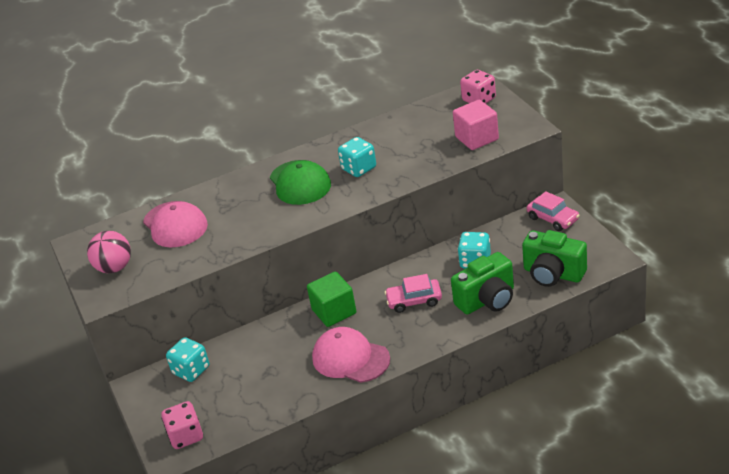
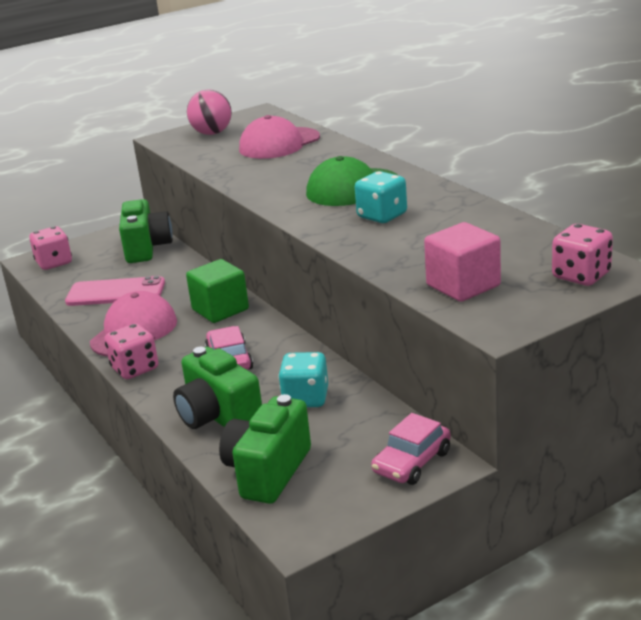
camera: 80 degrees right, 10 degrees down
(191, 370) = (147, 248): turquoise dice -> green camera
(273, 380) = (116, 292): none -> pink phone
(410, 350) = (135, 368): none -> pink dice

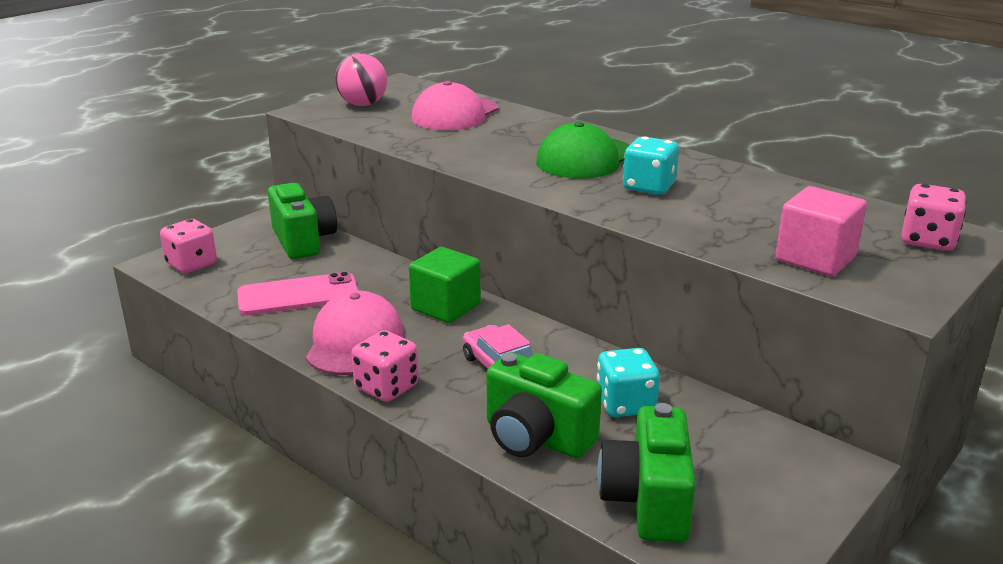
camera: 20 degrees left, 0 degrees up
(412, 462) = (804, 468): pink car -> none

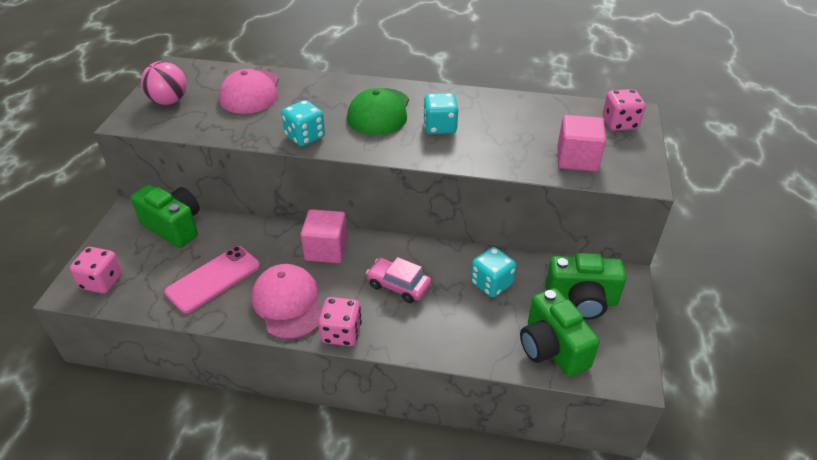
camera: 30 degrees left, 15 degrees up
(445, 307) = (326, 249): green cube -> pink cube
(473, 160) = (305, 137): none -> turquoise dice
(536, 438) = (461, 331): green camera -> green camera (581, 301)

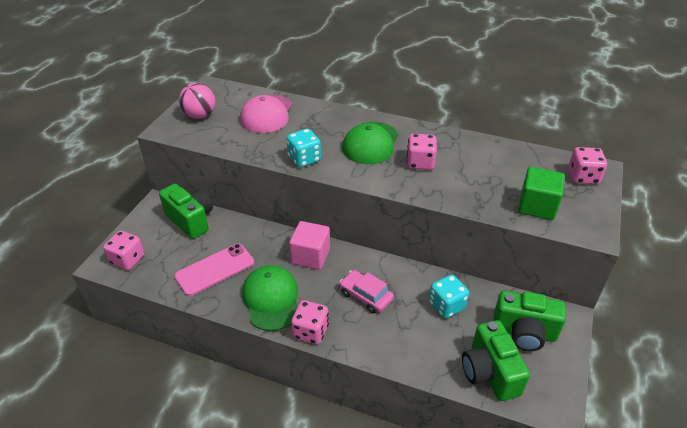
camera: 10 degrees right, 0 degrees up
(288, 303) = (271, 299): pink cap -> green cap
(440, 127) = (420, 163): turquoise dice -> pink dice
(577, 159) = (537, 206): pink cube -> green cube

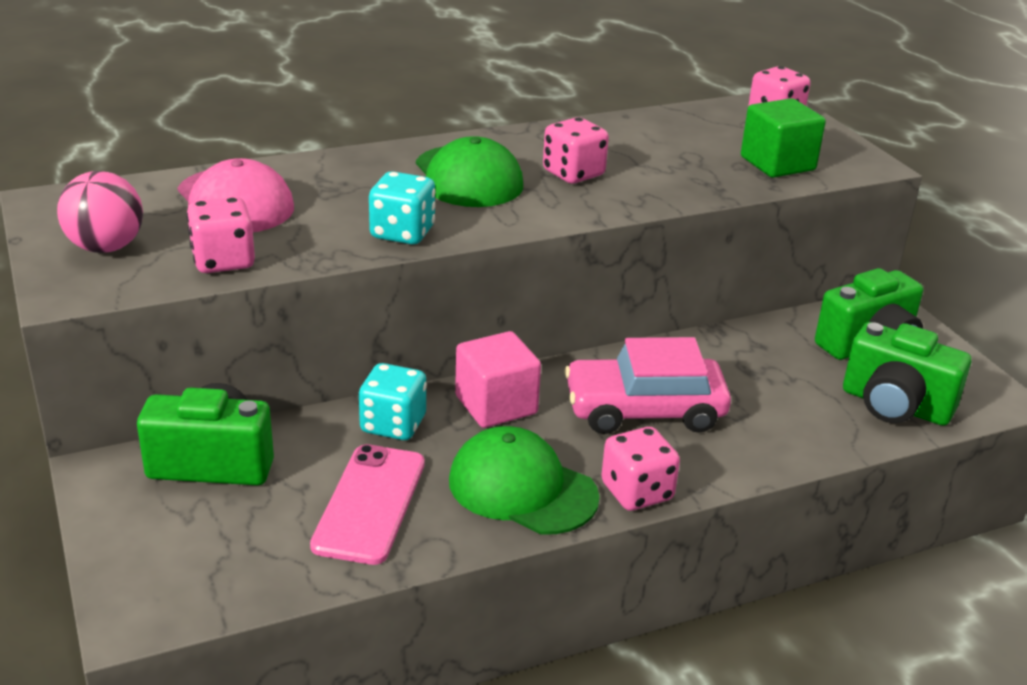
camera: 45 degrees left, 10 degrees down
(128, 259) = (177, 582): pink dice -> pink dice (223, 261)
(366, 296) = (644, 410): pink car -> pink car, size x1.57
(446, 305) = (753, 365): turquoise dice -> turquoise dice (393, 424)

